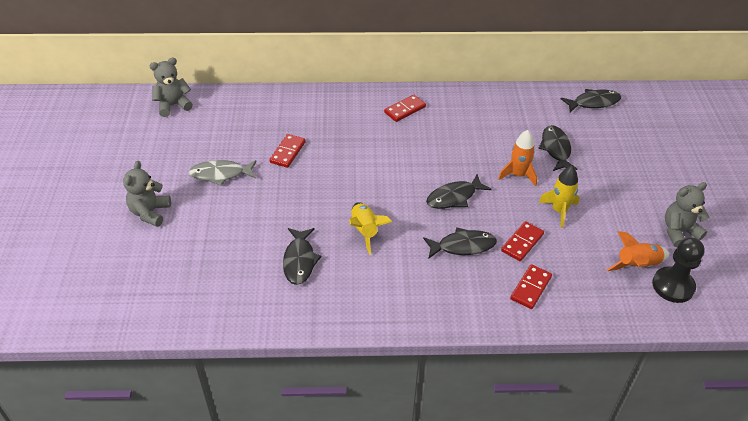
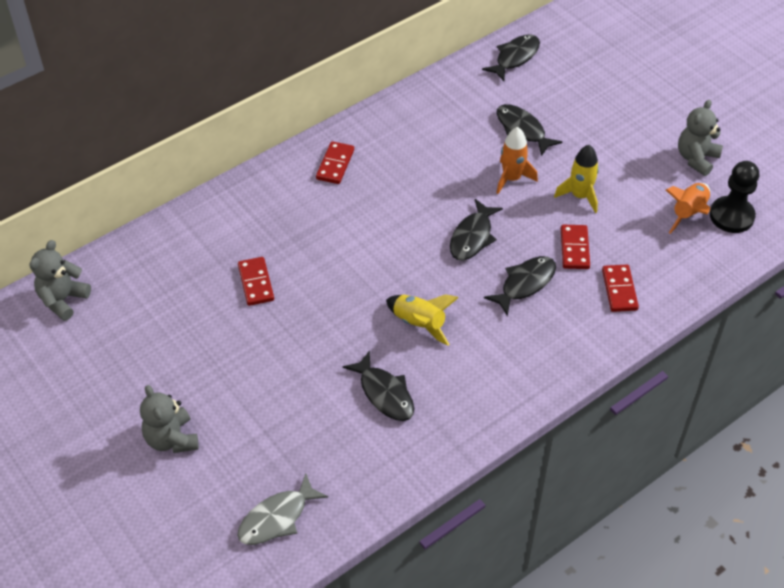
camera: 35 degrees left, 5 degrees up
(221, 174) = (206, 350): grey fish -> grey fish (277, 518)

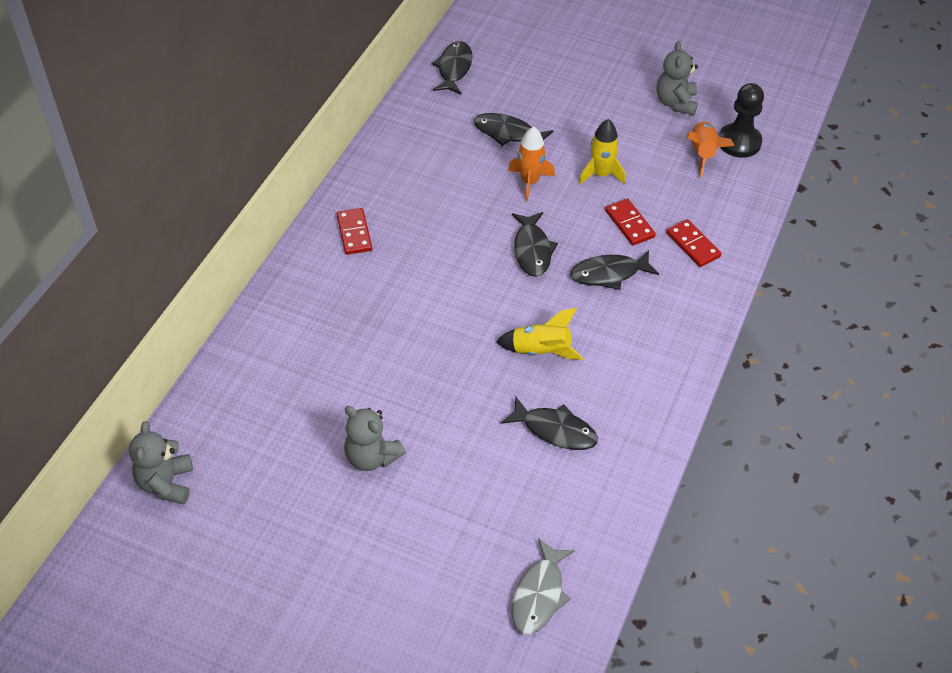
camera: 30 degrees left, 0 degrees up
(172, 439) = (382, 570): grey teddy bear -> grey teddy bear (371, 457)
(256, 283) = (357, 380): red domino -> none
(525, 284) = (609, 274): black fish -> black fish turned 120 degrees counterclockwise

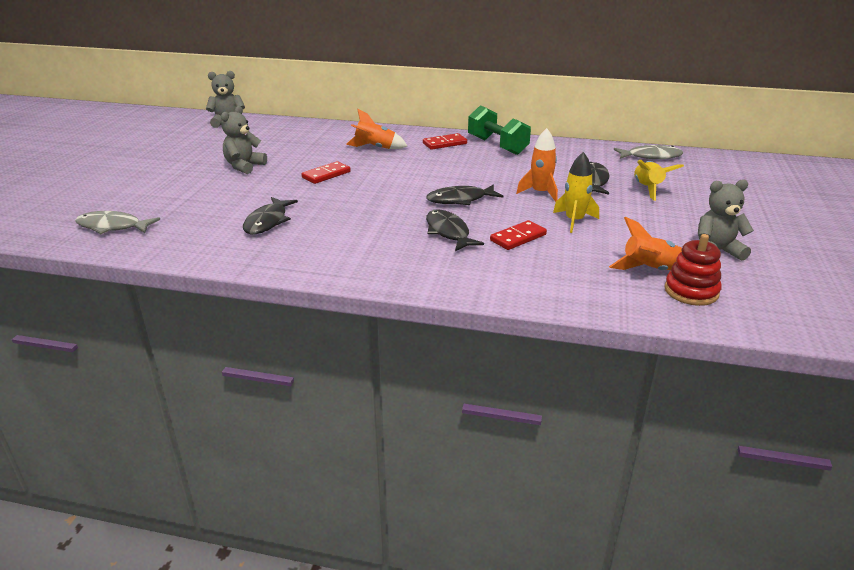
camera: 80 degrees right, 20 degrees down
(347, 306) = (375, 148): none -> orange rocket
(379, 185) = (497, 146): none -> green dumbbell
(454, 69) = (650, 156): black fish -> grey fish
(541, 351) = (349, 211): yellow rocket -> yellow rocket (647, 189)
(693, 245) = (509, 271): red domino -> red domino (326, 175)
(739, 142) = (691, 291): black pawn -> red stacking toy

